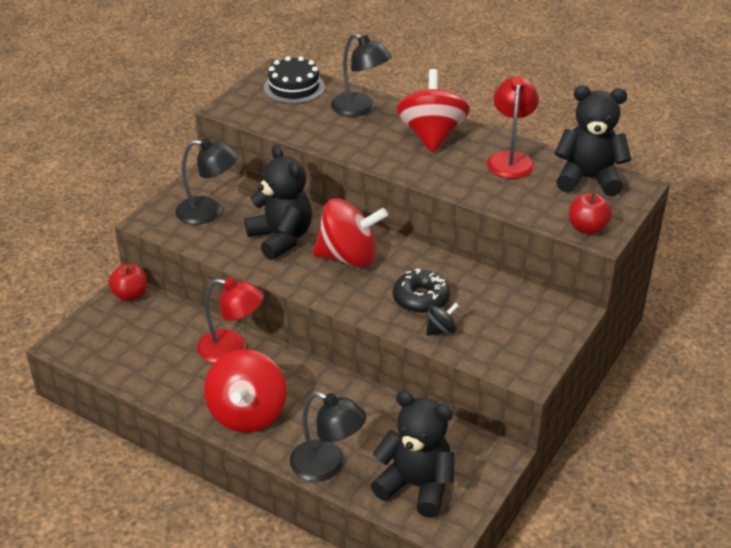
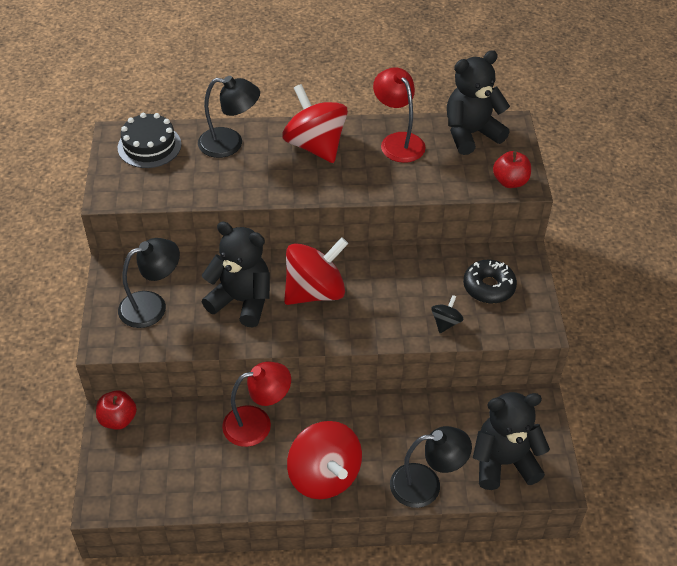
camera: 35 degrees left, 10 degrees up
(421, 299) = (405, 301): black donut -> black donut (488, 287)

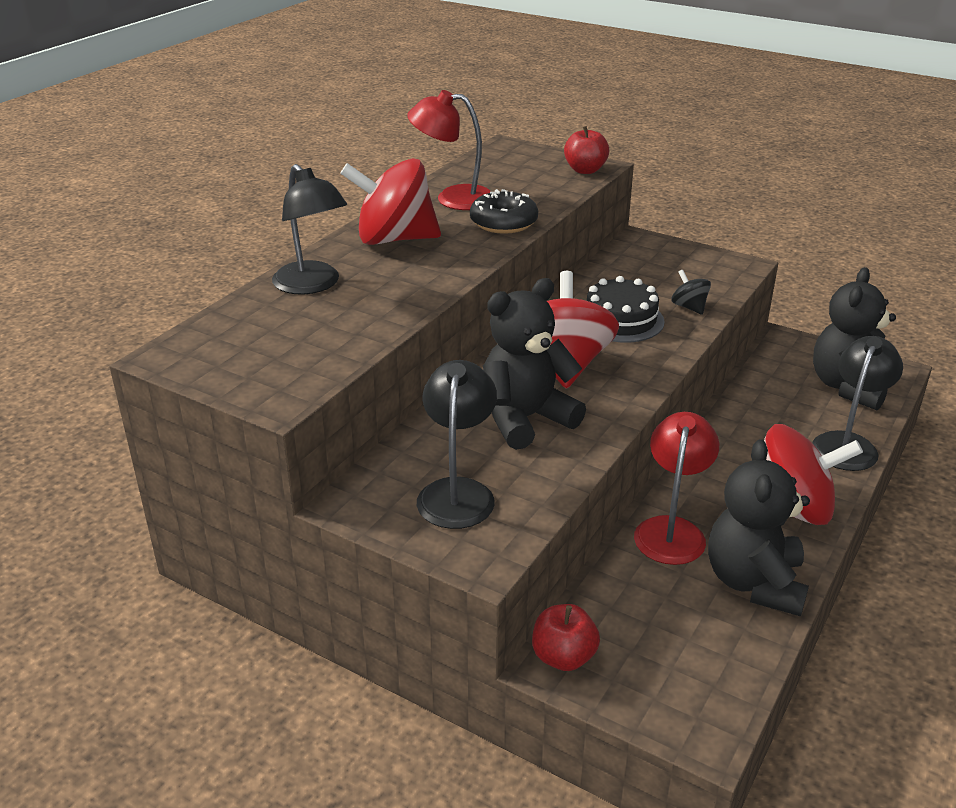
camera: 55 degrees left, 15 degrees down
(149, 146) = (229, 339): black cake -> black cake (620, 320)
(230, 144) = (312, 285): black lamp -> black lamp turned 105 degrees clockwise
(471, 134) = (493, 164): black teddy bear -> black teddy bear (754, 582)
(488, 287) = (662, 269): black donut -> black donut (503, 222)

